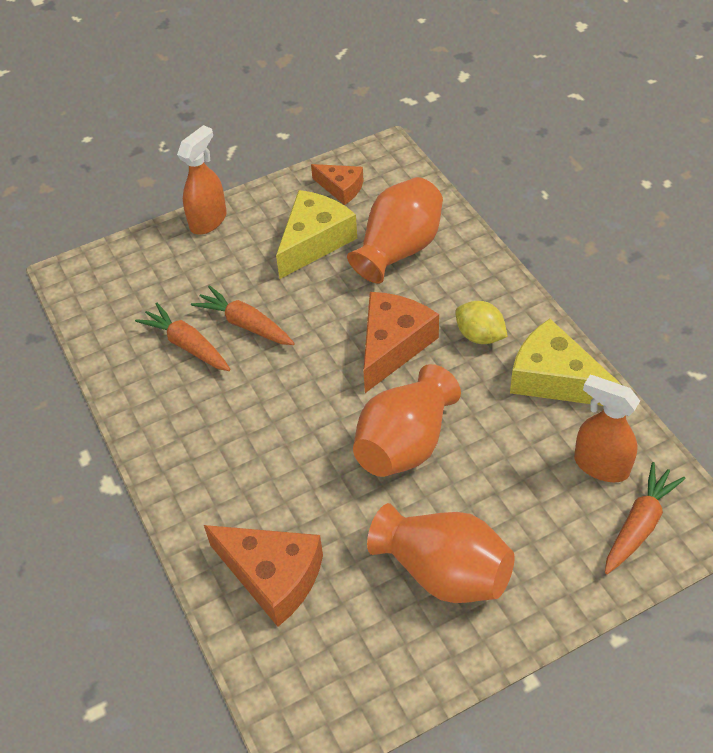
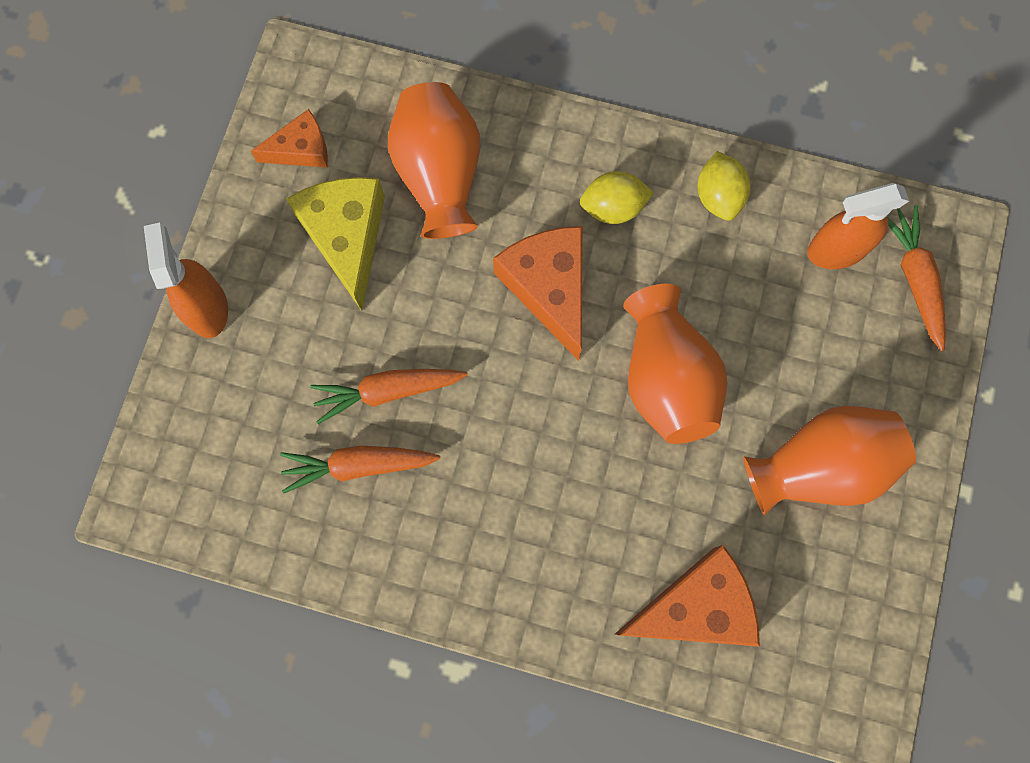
camera: 50 degrees left, 25 degrees up
(554, 379) = (718, 196): yellow cheese -> yellow lemon

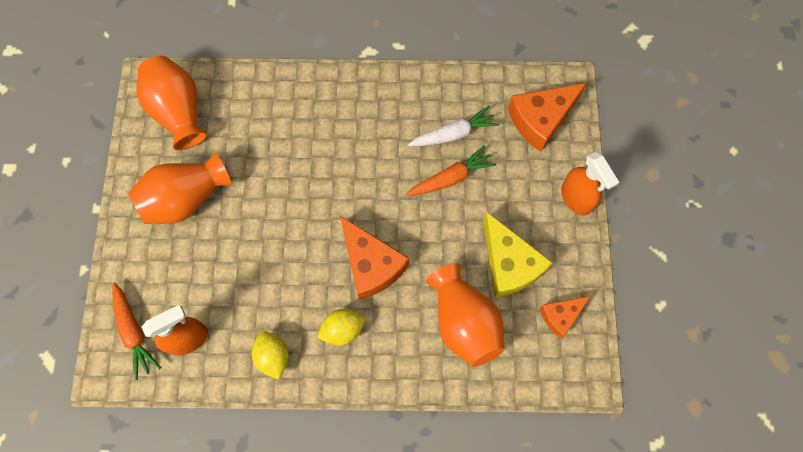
camera: 165 degrees right, 5 degrees down
(358, 466) = (453, 134): orange carrot -> white carrot
(666, 378) = (286, 227): orange vase -> orange vase (179, 112)
(695, 607) = (246, 109): orange cheese -> orange cheese (541, 119)

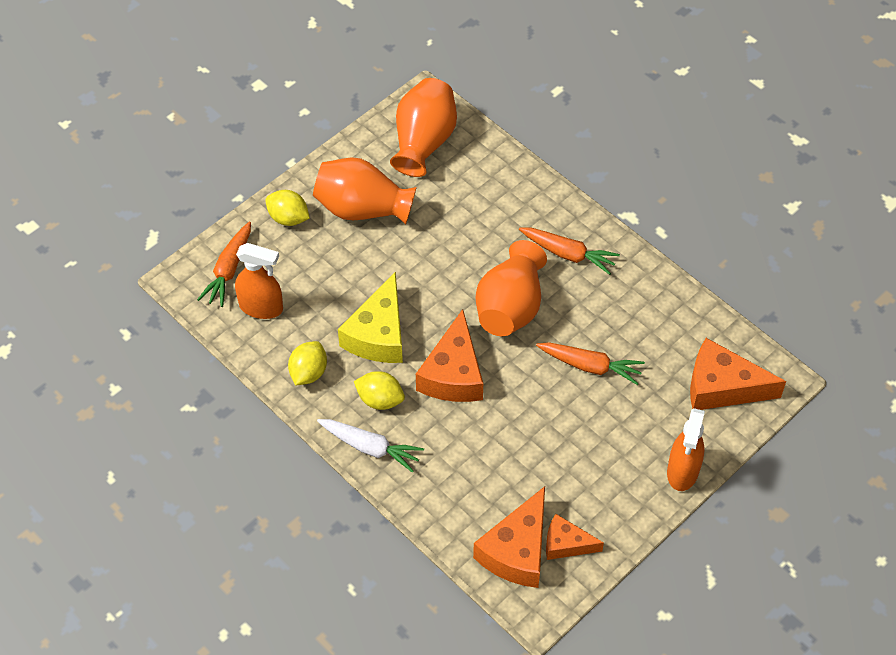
camera: 45 degrees right, 15 degrees down
(138, 253) = (288, 218): none -> yellow lemon
(358, 111) = (568, 254): none -> orange carrot
(453, 134) = (631, 335): white carrot -> white carrot (370, 447)
(463, 322) = (480, 477): orange vase -> orange vase (510, 307)
(509, 264) = (566, 469): yellow cheese -> yellow cheese (378, 334)
(537, 351) = (517, 550): none -> orange cheese

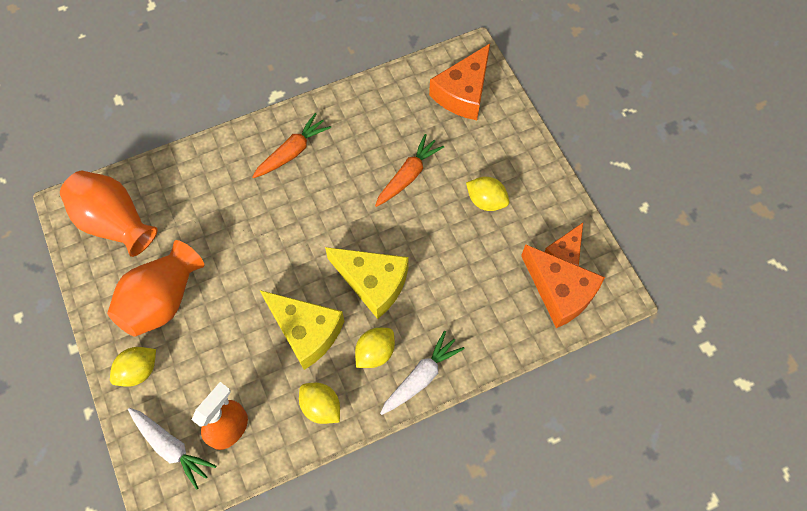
camera: 70 degrees left, 10 degrees up
(229, 270) = (171, 447): orange carrot -> white carrot
(453, 374) = (373, 282): orange cheese -> yellow cheese
(510, 307) = (325, 214): orange vase -> none
(594, 449) = (486, 201): none -> yellow lemon
(682, 472) = (528, 147): orange spray bottle -> none

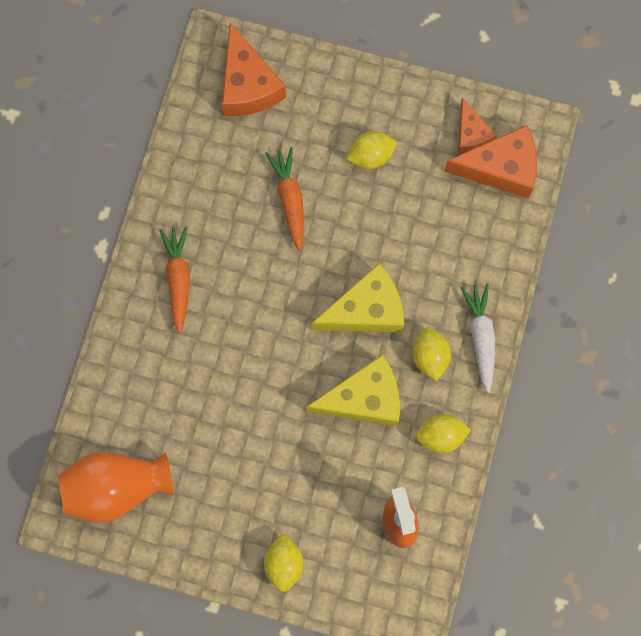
camera: 50 degrees left, 10 degrees up
(162, 300) = (232, 498): orange vase -> none
(171, 447) = (376, 582): white carrot -> none

